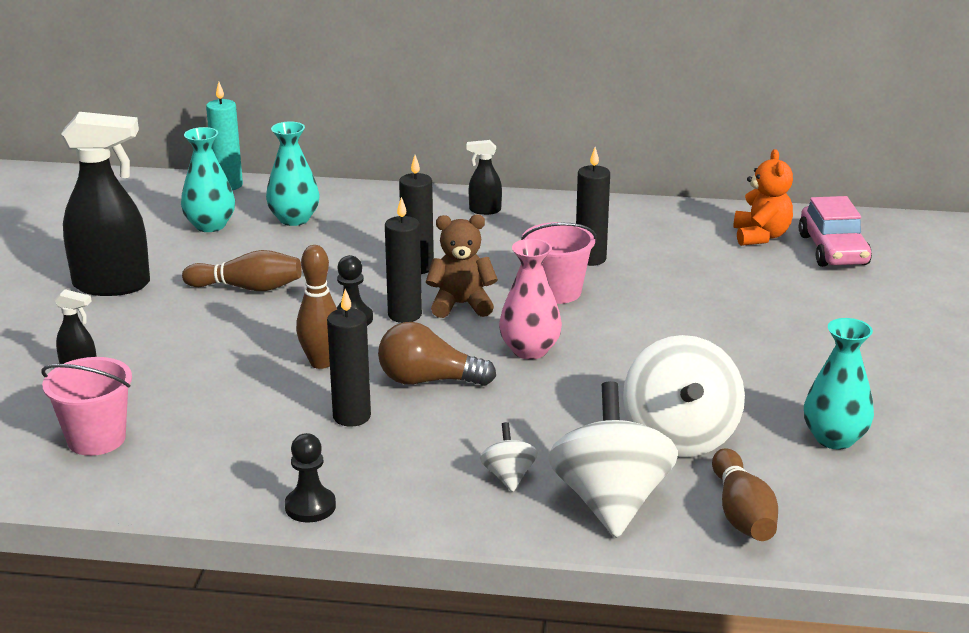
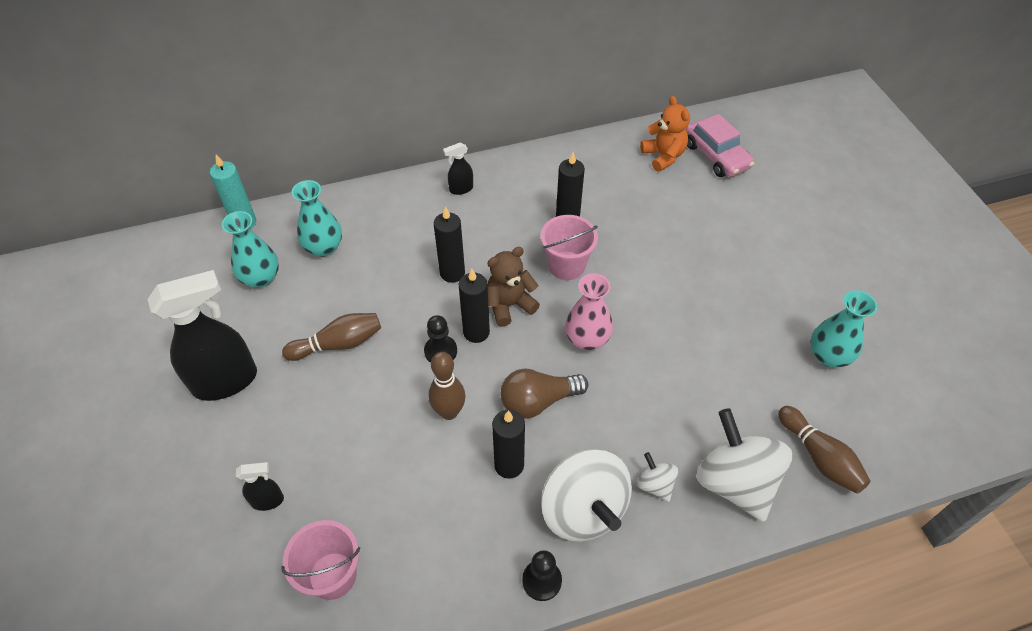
camera: 25 degrees left, 25 degrees up
(680, 437) = (737, 394): white spinning top -> white spinning top (583, 510)

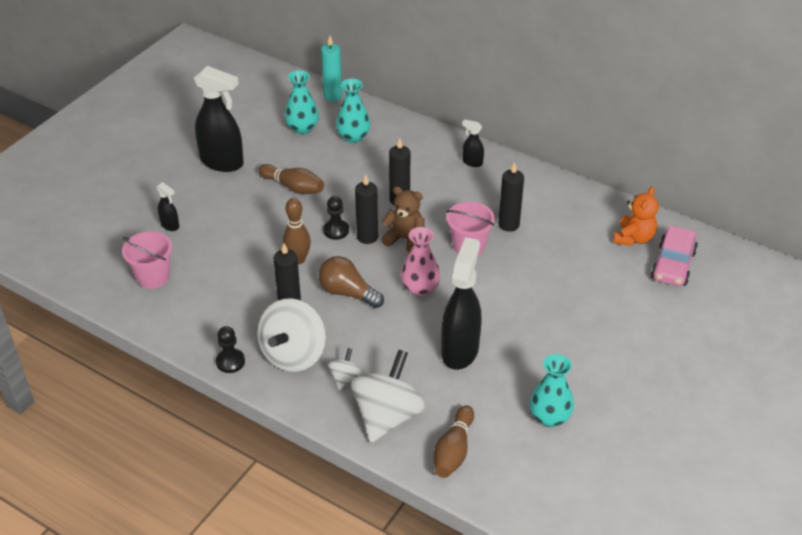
camera: 50 degrees right, 10 degrees down
(695, 364) = (460, 350): none -> black spray bottle

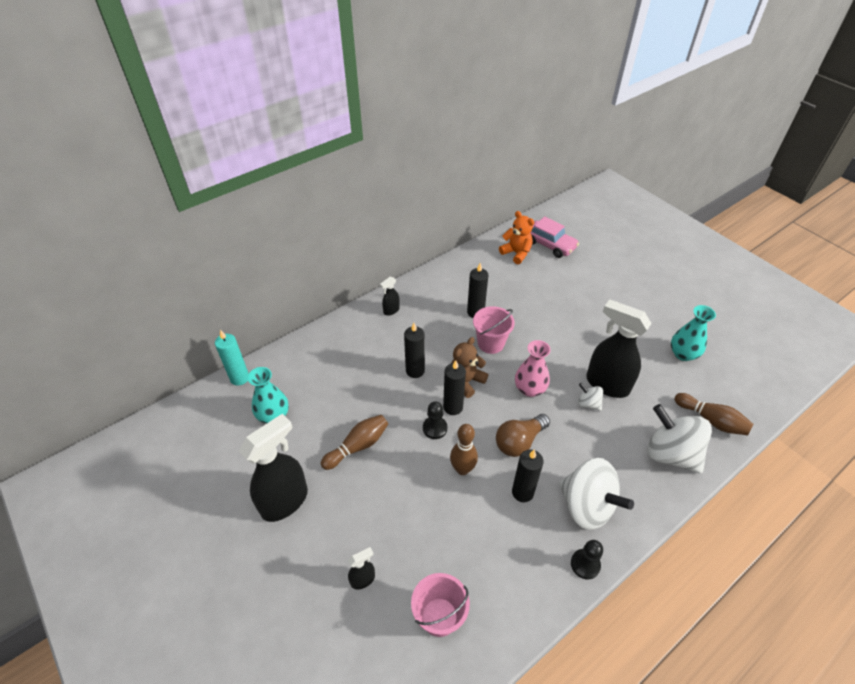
camera: 70 degrees left, 5 degrees up
(345, 378) = (623, 472): white spinning top -> white spinning top (588, 403)
(353, 137) = (311, 379): turquoise vase -> none

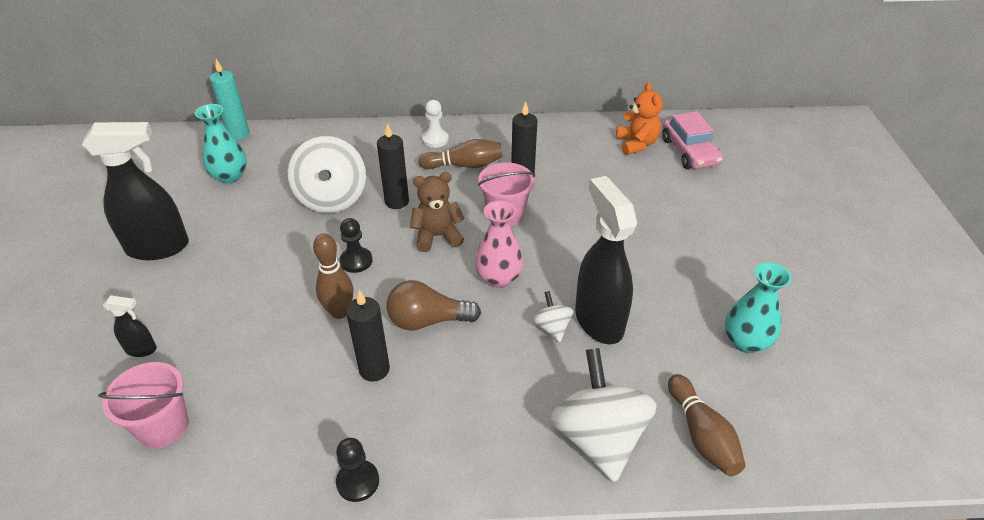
camera: 35 degrees right, 5 degrees down
(358, 446) = (268, 238): brown bowling pin -> brown bowling pin (464, 165)
(391, 310) = (435, 139): black spray bottle -> white pawn
(453, 407) = (396, 252): black candle -> none
(587, 506) = (429, 426): white spinning top -> white spinning top (332, 198)

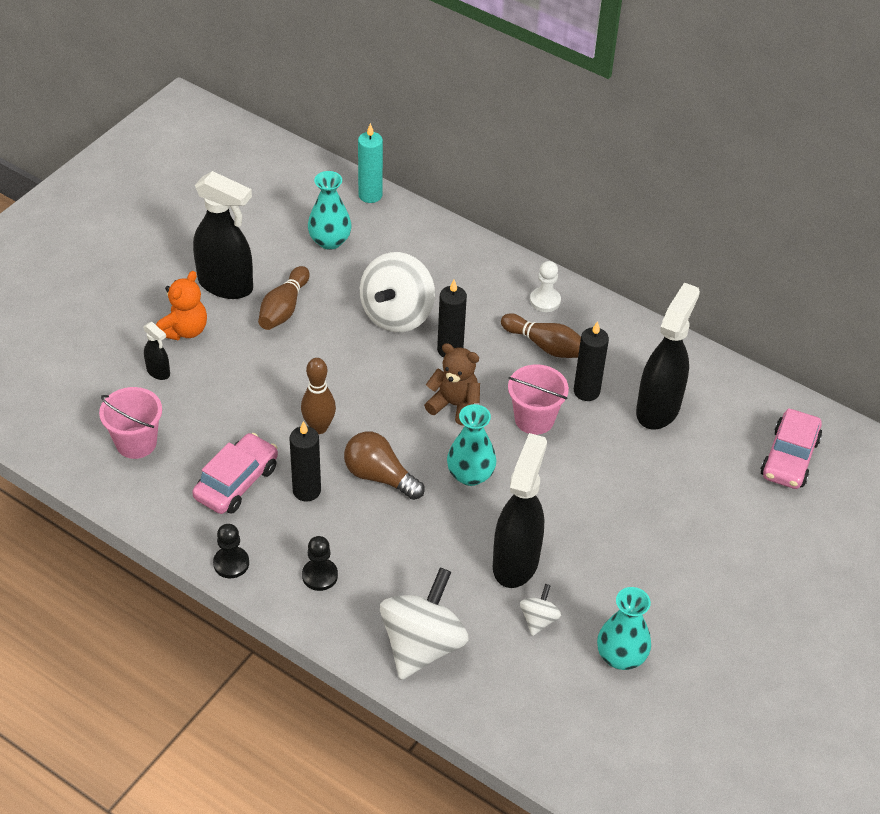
camera: 35 degrees right, 5 degrees up
(300, 402) = (236, 482): none -> pink car
(356, 261) = (368, 389): black pawn -> black pawn (320, 575)
(499, 278) = (470, 475): pink vase -> turquoise vase
(552, 327) = (472, 543): white spinning top -> white spinning top (538, 619)
(580, 165) = (658, 408): none -> black spray bottle
(636, 144) = (743, 418): orange teddy bear -> orange teddy bear (184, 330)
(701, 435) = (501, 695): brown bowling pin -> brown bowling pin (284, 308)

